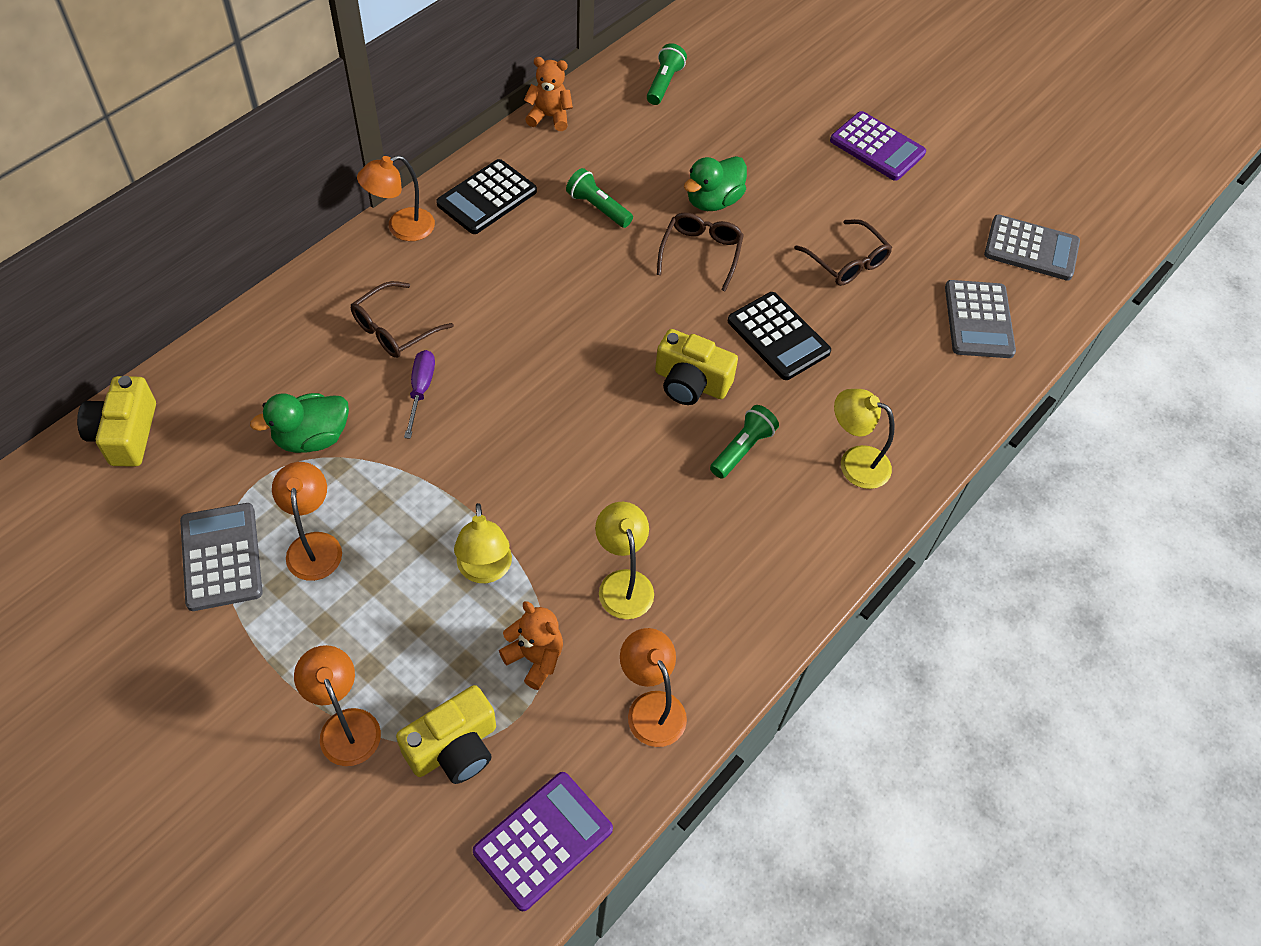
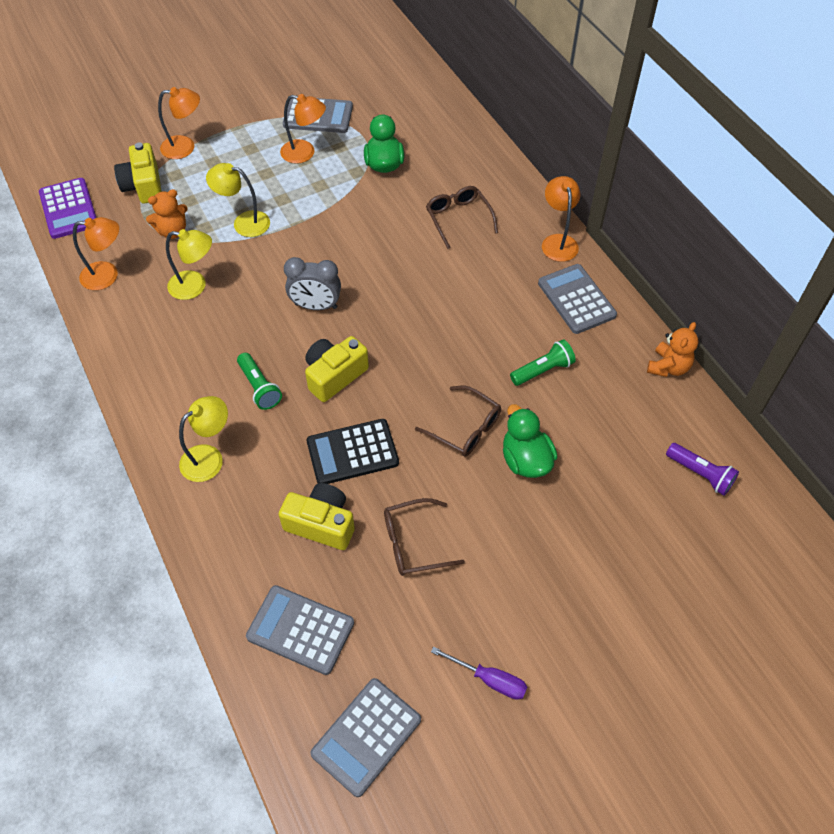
camera: 115 degrees right, 0 degrees up
(125, 434) = (425, 89): yellow camera -> yellow camera (321, 524)
(420, 390) = (398, 221): purple screwdriver -> purple screwdriver (489, 679)
(487, 198) = (576, 299): black calculator -> grey calculator
(598, 434) = (316, 306): none -> grey clock
(664, 83) = (700, 474): green flashlight -> purple flashlight
(877, 147) = (560, 644): purple calculator -> none

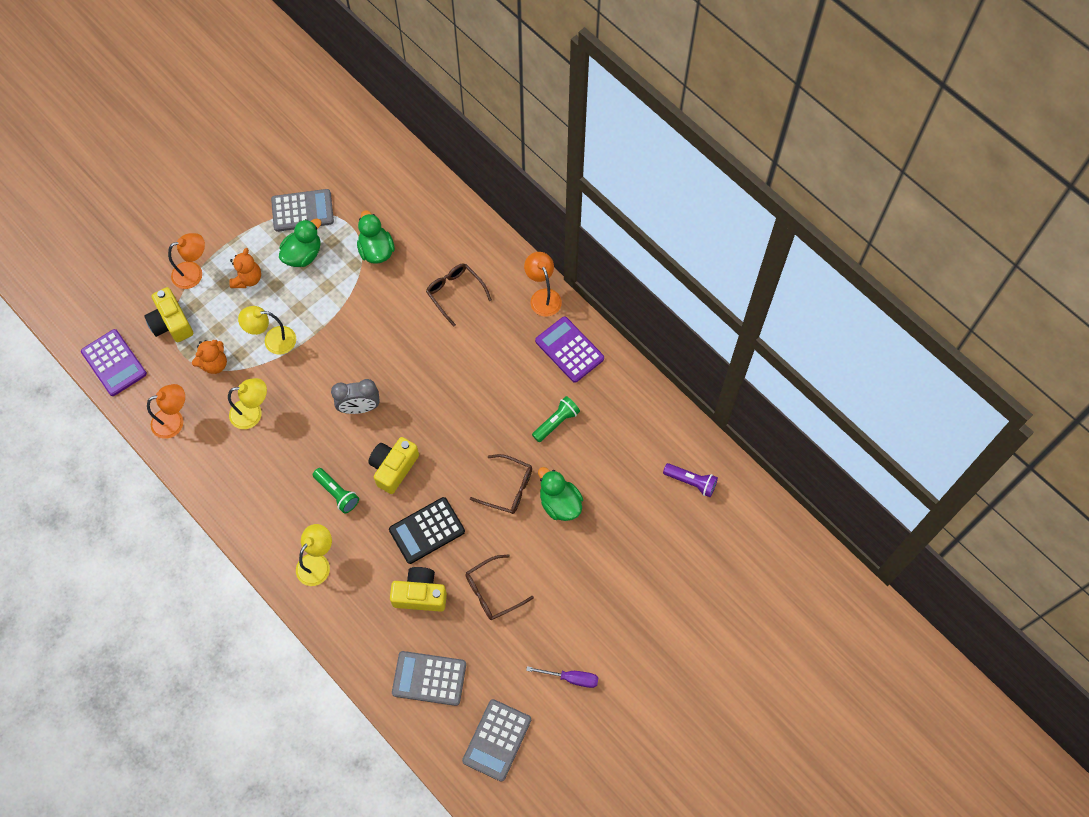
camera: 15 degrees left, 10 degrees up
(305, 153) = (303, 254): orange lamp -> green duck
(576, 299) = (569, 350): grey calculator -> purple calculator
(668, 367) = (652, 395): orange teddy bear -> orange teddy bear (248, 279)

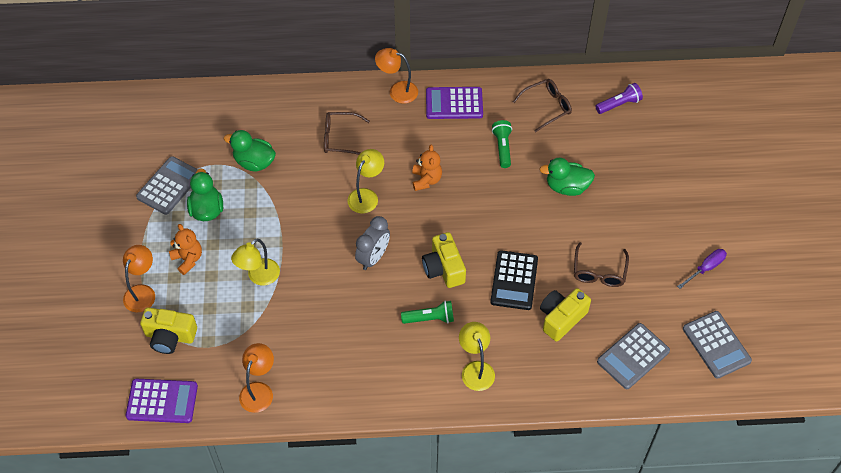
camera: 50 degrees left, 10 degrees down
(214, 364) = (237, 330): orange teddy bear -> orange teddy bear (426, 180)
(253, 413) = (307, 331): yellow lamp -> yellow lamp (366, 196)
(508, 488) = (527, 209): brown glasses -> brown glasses (547, 107)

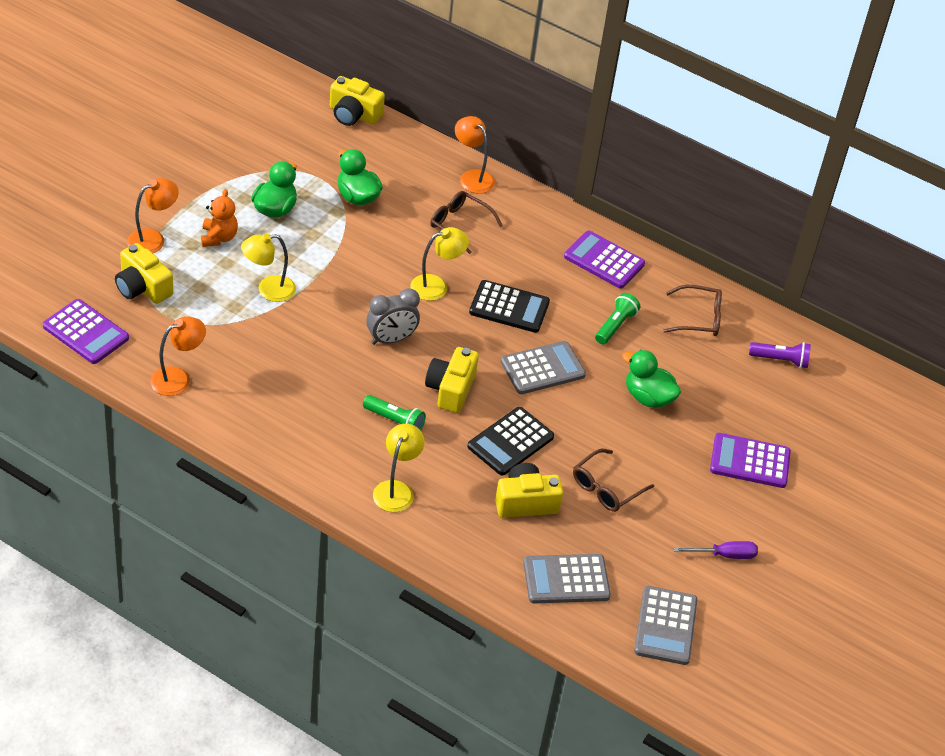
camera: 30 degrees right, 10 degrees down
(169, 186) = (260, 170): grey calculator -> grey calculator (542, 368)
(194, 98) = (353, 114): none -> yellow camera
(397, 91) = (557, 217): orange lamp -> orange lamp (472, 177)
(426, 180) = (509, 307): orange teddy bear -> black calculator
(663, 190) = (750, 461): none -> purple calculator

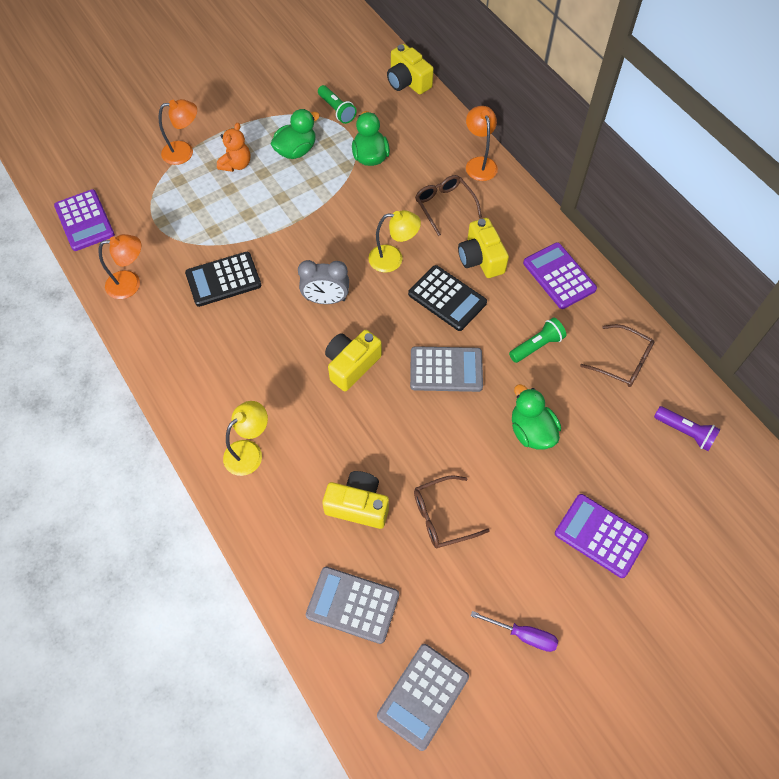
camera: 30 degrees right, 15 degrees up
(142, 287) = (151, 193): yellow camera -> yellow camera (481, 258)
(268, 290) = (249, 223): yellow lamp -> none
(395, 421) = (285, 381): green flashlight -> green flashlight (337, 110)
(510, 442) = (377, 436): black calculator -> black calculator (223, 279)

